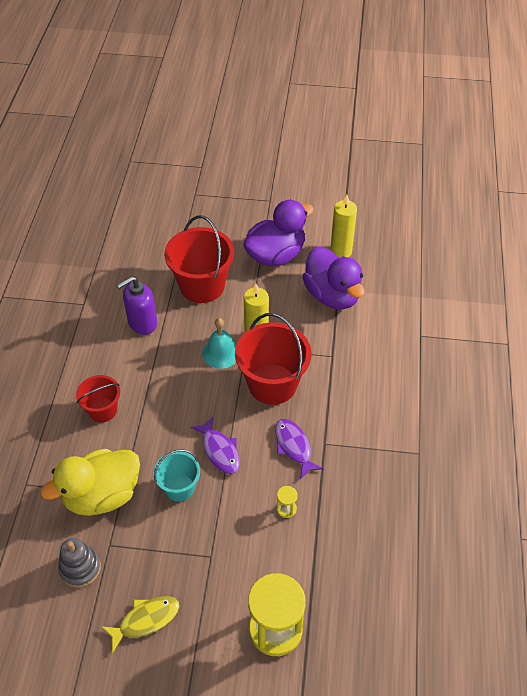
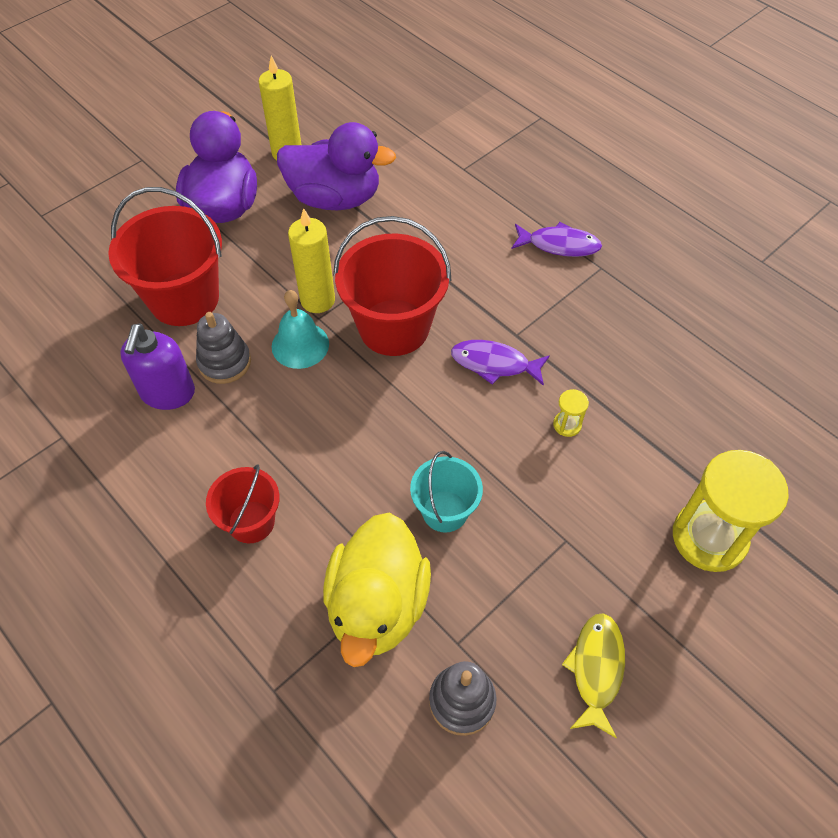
camera: 50 degrees left, 5 degrees up
(180, 331) = (224, 362): none -> grey stacking toy
(219, 450) = (433, 436): purple fish -> purple fish (559, 245)

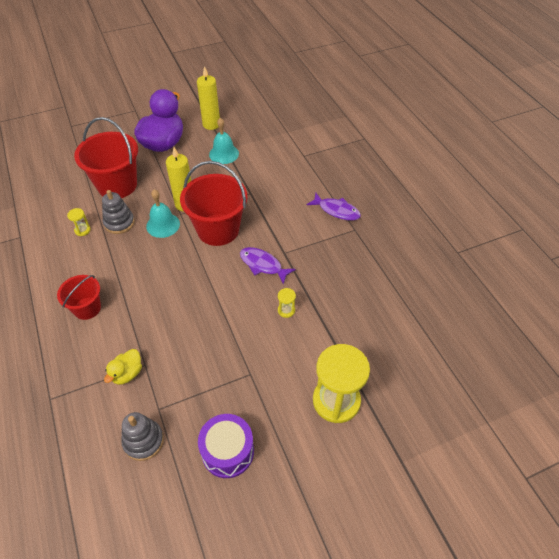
camera: 20 degrees right, 5 degrees down
(167, 393) = (82, 230): purple soap dispenser -> yellow hourglass
(335, 198) = (224, 154): purple duck -> turquoise bell
(377, 605) = (127, 373): yellow duck -> yellow duck, size x0.47
(445, 511) = (191, 335): turquoise bucket -> none
(596, 669) = (227, 451): yellow fish -> purple drum

